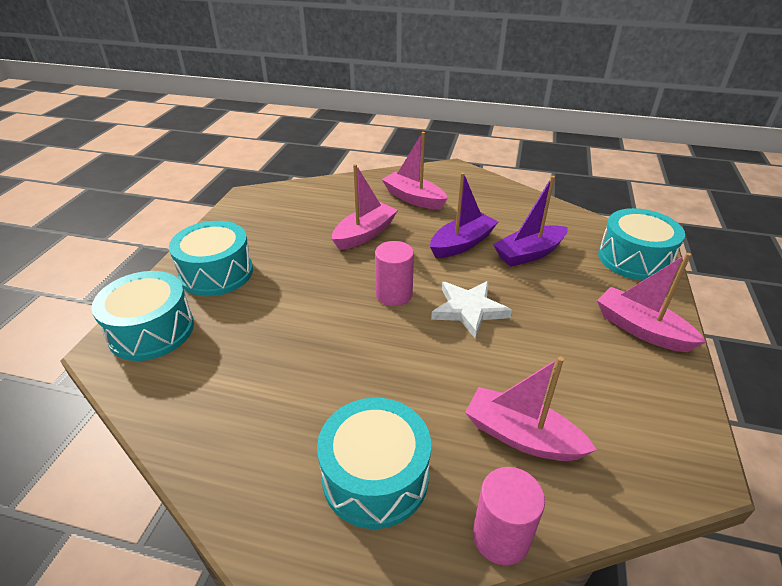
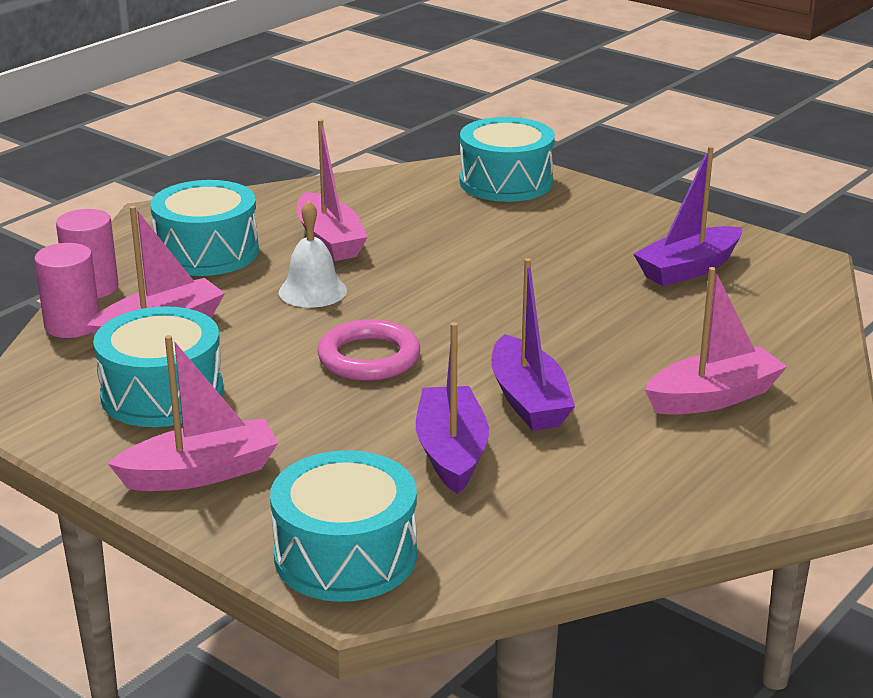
camera: 115 degrees right, 10 degrees down
(216, 273) = (592, 220): turquoise drum -> turquoise drum (162, 394)
(278, 226) = (688, 269): none -> purple boat
(365, 234) = (618, 328): pink boat -> pink boat (329, 240)
(394, 294) = (449, 316): pink cylinder -> pink cylinder (72, 325)
(402, 371) = (312, 291): none -> white bell
(469, 310) = (369, 358): white star -> pink ring

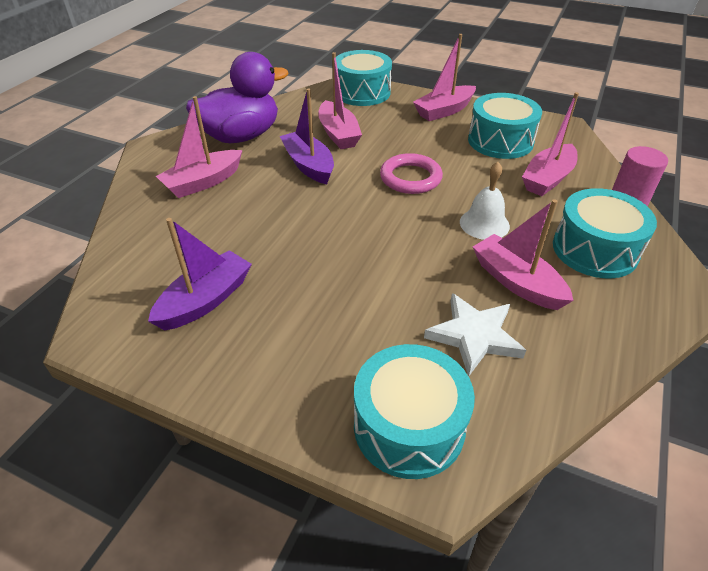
camera: 165 degrees right, 15 degrees up
(72, 325) = (599, 173): pink cylinder -> none
(411, 214) = (474, 336): none -> white star
(451, 452) = (338, 134): purple boat -> pink boat
(649, 476) = (241, 136): none -> purple duck

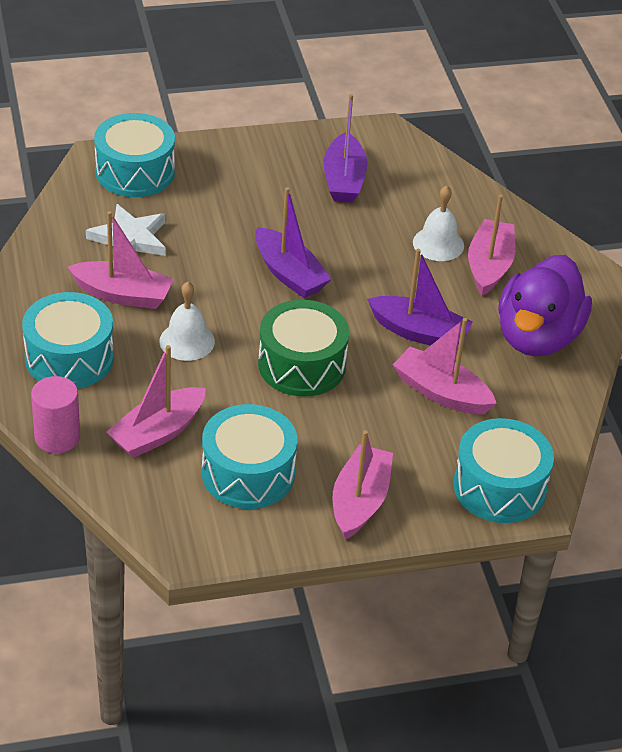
camera: 140 degrees right, 0 degrees up
(213, 211) = (438, 244): none -> white bell
(354, 238) = (289, 274): none -> purple boat
(410, 178) = (302, 365): pink ring -> green drum
(547, 179) = (157, 433): pink boat -> pink boat turned 135 degrees counterclockwise

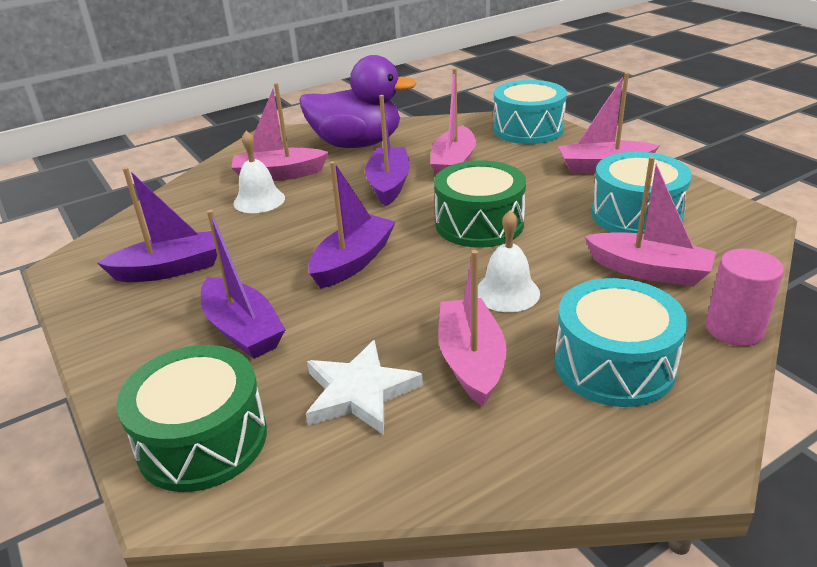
camera: 105 degrees left, 10 degrees down
(135, 172) = (202, 440): turquoise drum -> green drum
(234, 202) = (242, 330): none -> purple boat

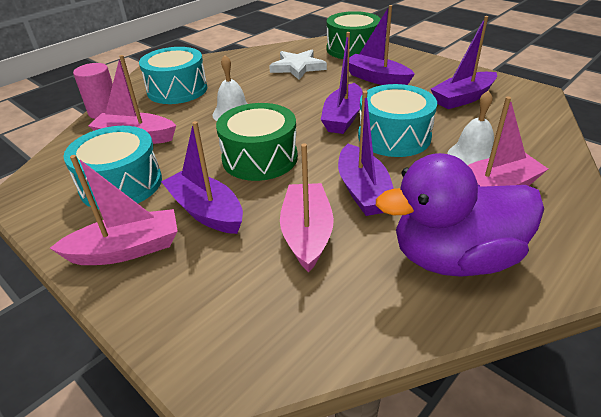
camera: 165 degrees right, 5 degrees up
(471, 361) = (249, 82): pink boat -> none
(528, 129) = (214, 333): turquoise drum -> turquoise drum (394, 137)
(538, 184) = (206, 211): none -> purple boat

